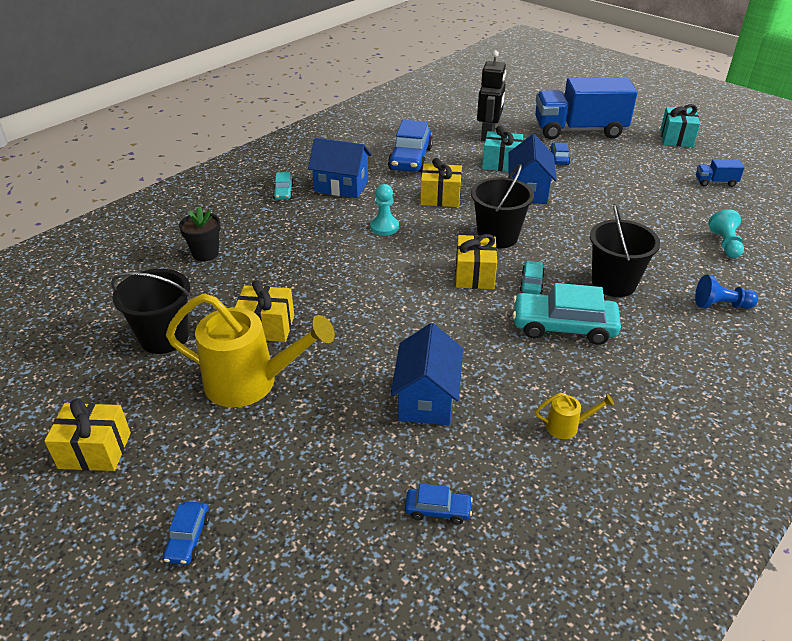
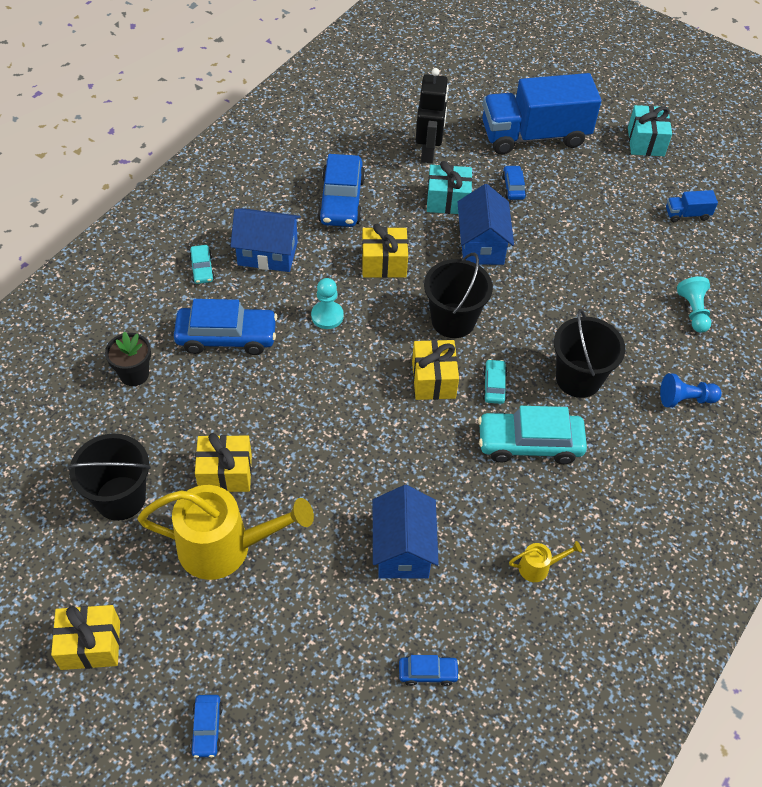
camera: 10 degrees left, 15 degrees up
(293, 235) = (227, 337): none -> blue car

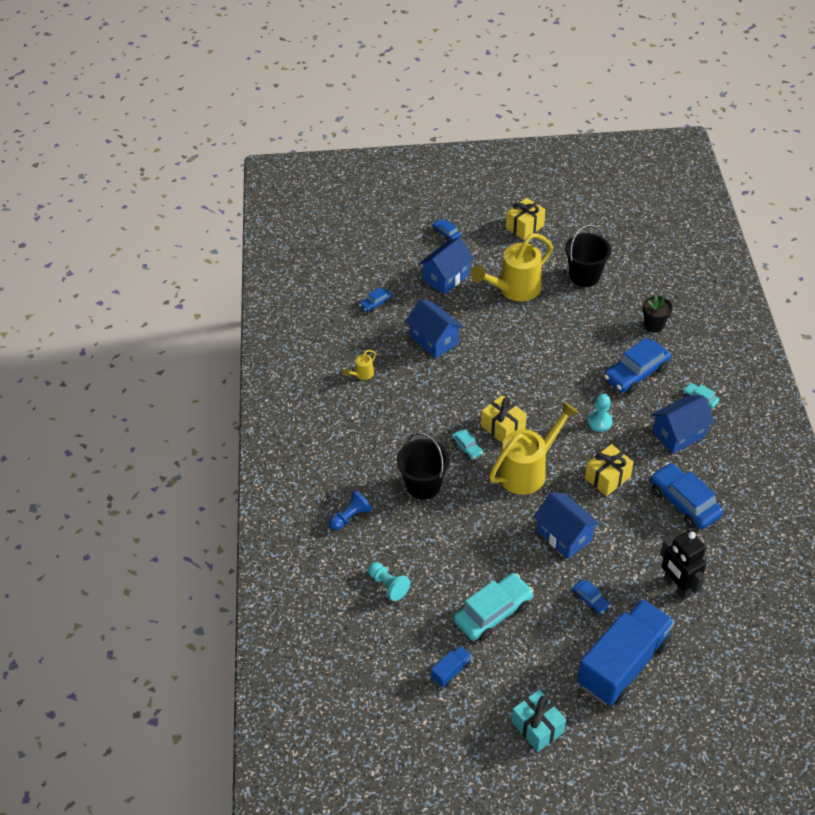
camera: 145 degrees right, 5 degrees down
(225, 473) = (552, 315): yellow gift -> none
(290, 640) = (446, 277): none -> blue house
(448, 200) = (620, 554): turquoise gift -> none
(453, 320) = (528, 470): black bucket -> yellow watering can
(529, 443) = (418, 429): turquoise car -> turquoise car (493, 612)

